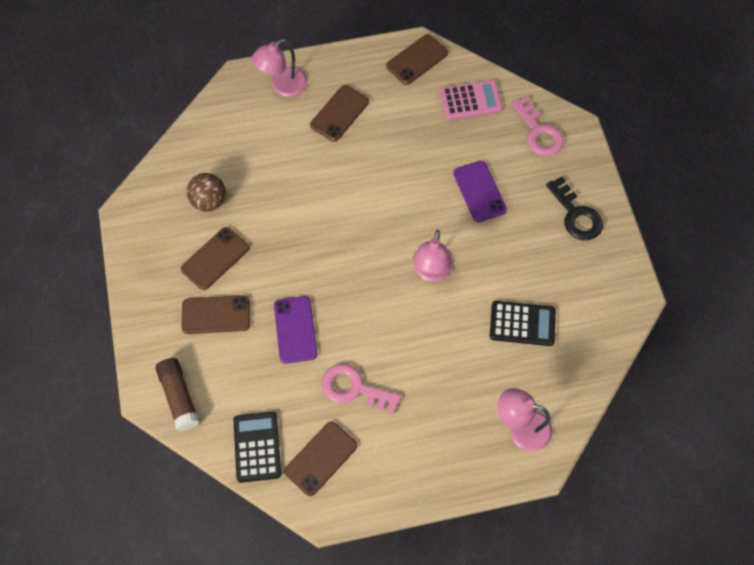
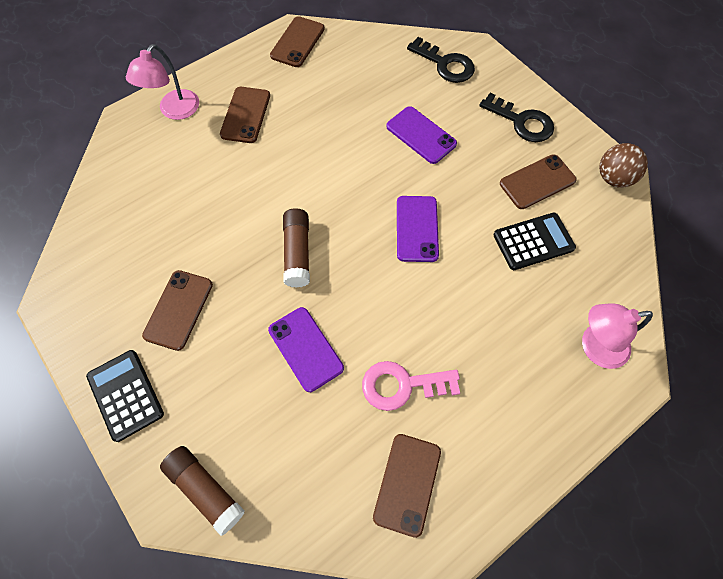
camera: 25 degrees left, 0 degrees up
(209, 201) = (145, 252): brown ball -> brown ball (613, 178)
(216, 315) = (207, 372): brown phone -> brown phone (537, 182)
(257, 447) = (327, 506): black calculator -> black calculator (125, 395)
(325, 251) = (297, 253): none -> brown glue stick
(431, 272) = (417, 229): pink lamp -> purple phone
(470, 100) = (367, 59): pink calculator -> none
(538, 132) = (445, 64): pink key -> black key

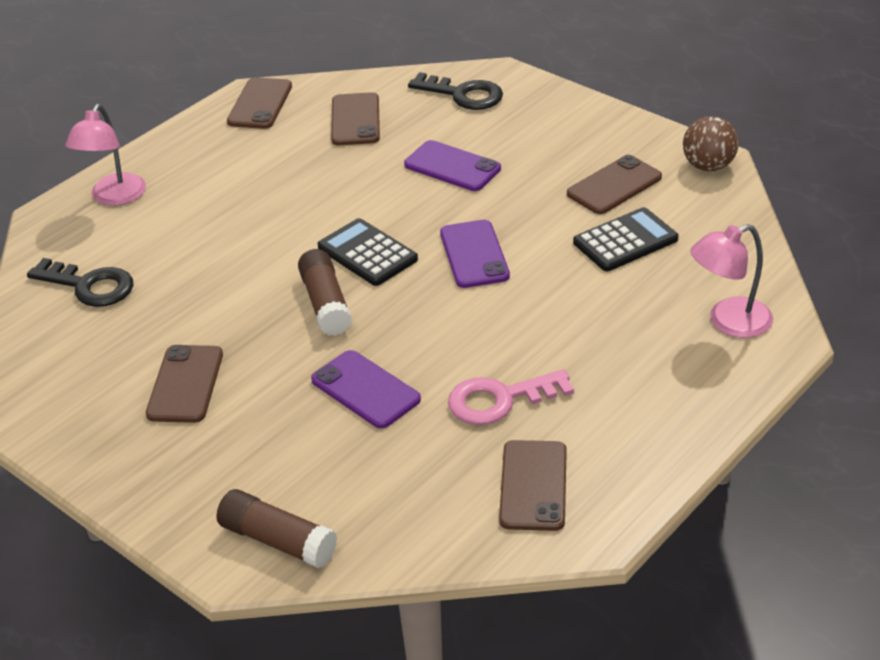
camera: 10 degrees left, 25 degrees down
(125, 395) = (141, 476): black calculator -> black calculator (367, 253)
(246, 115) = (213, 185): brown phone -> brown phone (355, 120)
(522, 122) = (578, 133): black key -> black key (89, 286)

